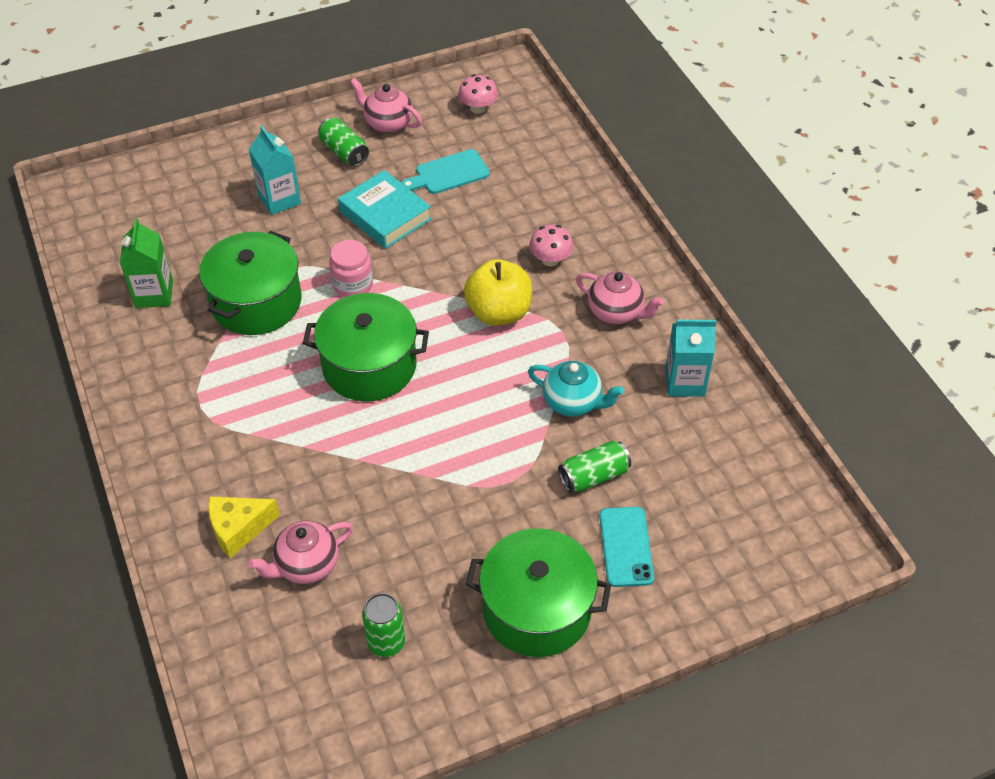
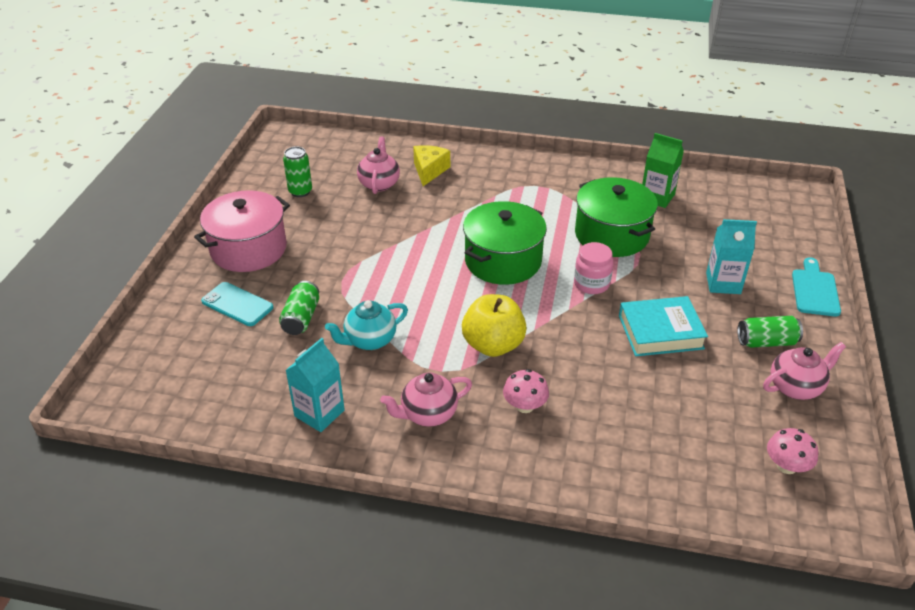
camera: 125 degrees right, 10 degrees down
(448, 173) = (691, 395): turquoise cutting board -> turquoise cutting board (815, 290)
(537, 609) = (248, 249): green pot -> pink pot

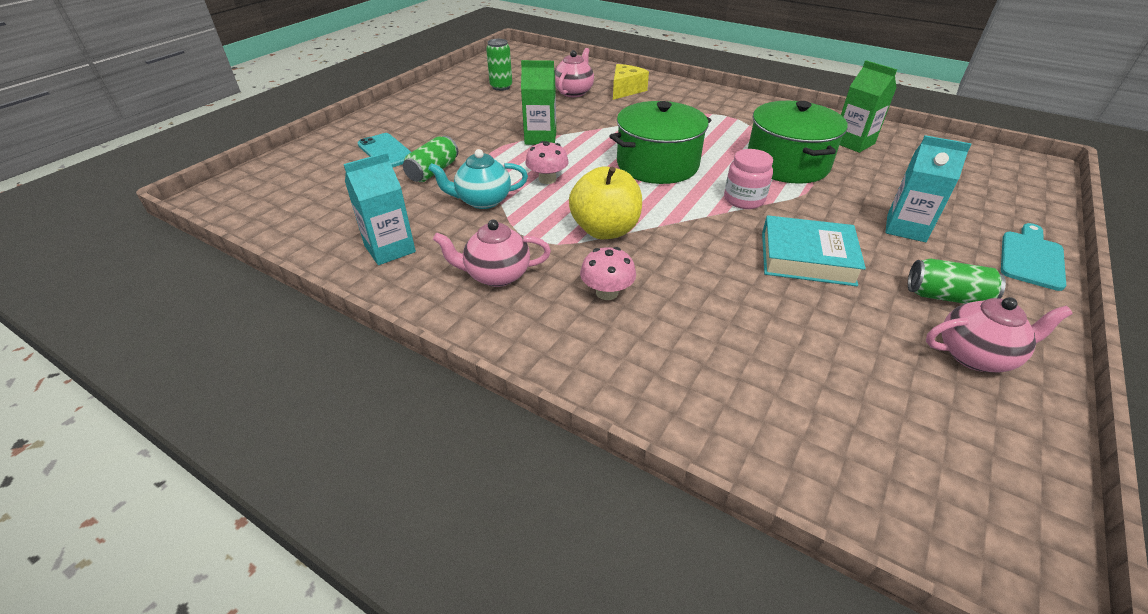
camera: 20 degrees right, 0 degrees up
(248, 249) = (427, 116): pink pot -> none
(380, 252) = (540, 138): none -> green carton
(786, 466) = (934, 449): pink mushroom -> pink mushroom (547, 179)

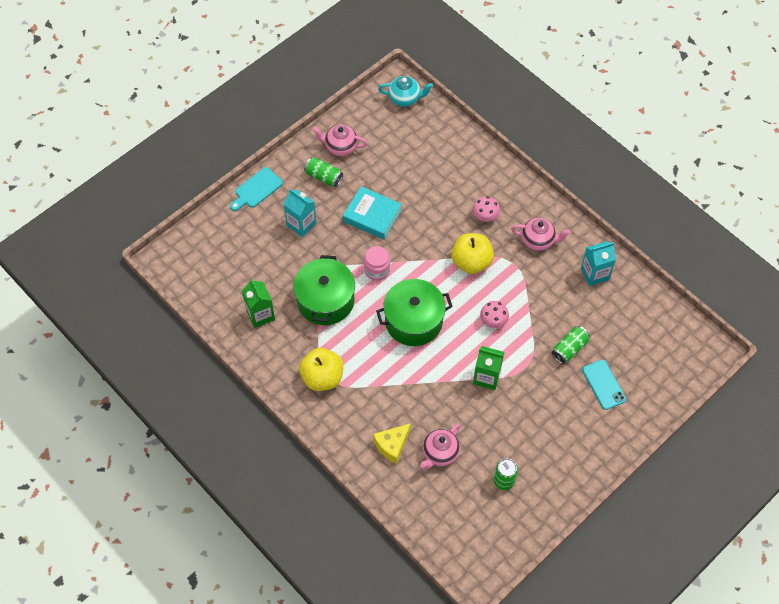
camera: 165 degrees left, 20 degrees up
(482, 201) = (539, 307): turquoise teapot -> turquoise teapot (405, 98)
(733, 114) = (322, 377): none -> yellow apple

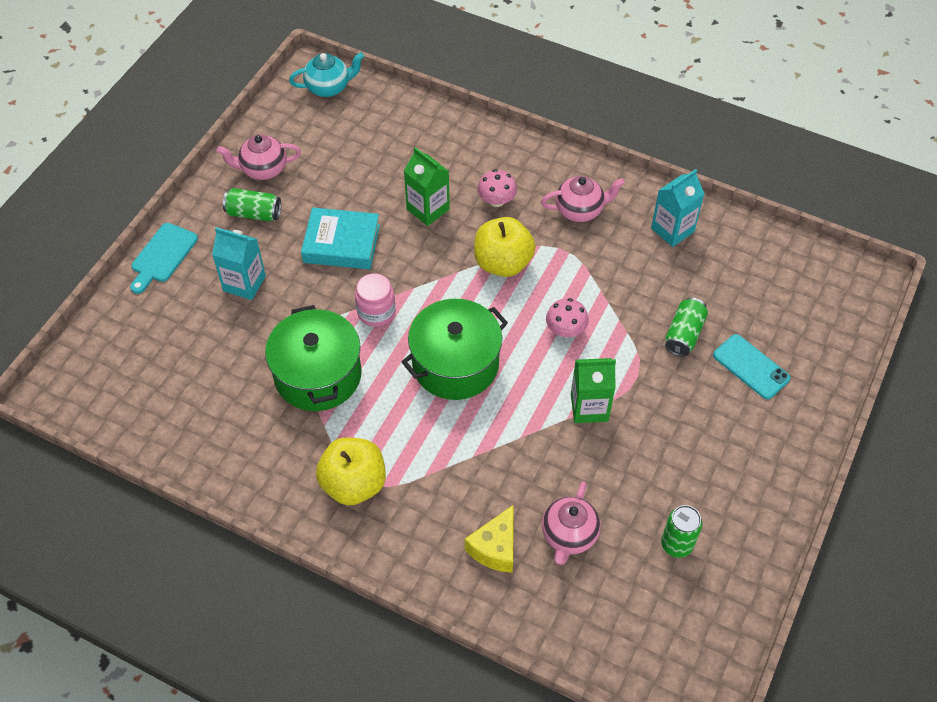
camera: 20 degrees left, 5 degrees down
(260, 315) = (228, 424): green carton -> green carton (428, 209)

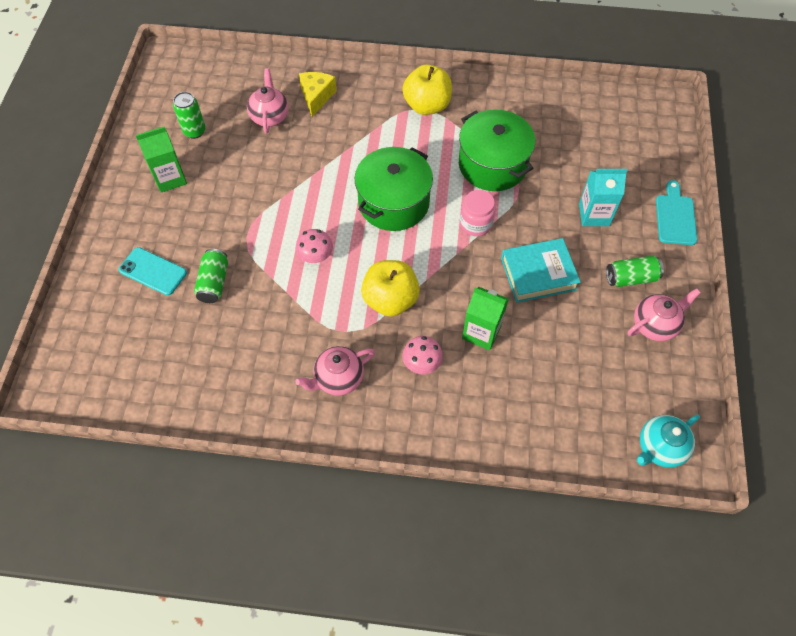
camera: 160 degrees right, 5 degrees up
(589, 407) = (278, 201): green carton -> green carton (170, 178)
(672, 230) = (243, 385): turquoise carton -> none

